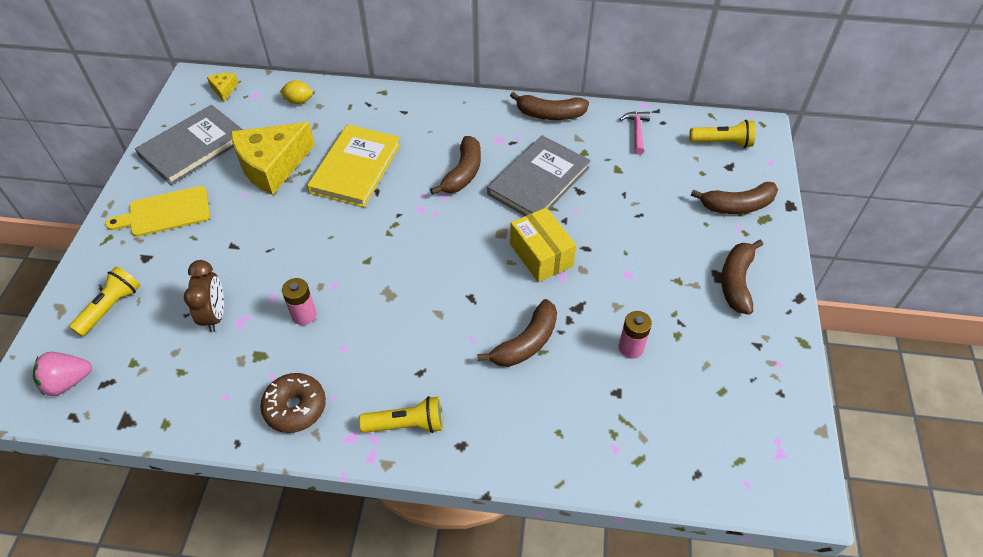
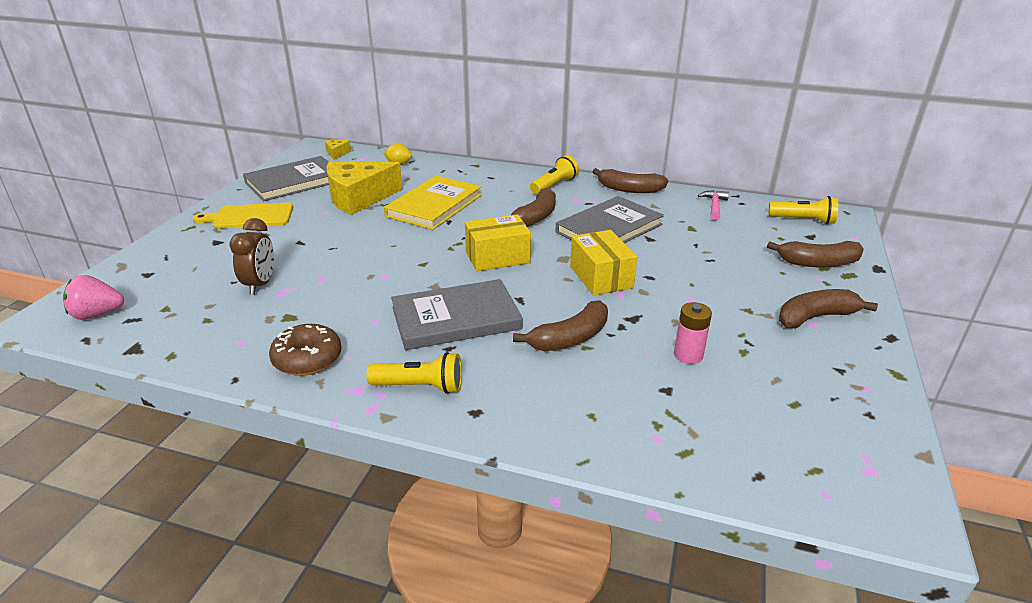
camera: 10 degrees right, 20 degrees down
(111, 307) = (167, 269): yellow flashlight -> yellow flashlight (554, 185)
(304, 315) = (346, 293): pink battery -> none
(417, 333) = (456, 318): none -> grey book
(438, 240) = (497, 257): none -> yellow box
(736, 281) = (815, 317): brown banana -> brown banana turned 45 degrees clockwise

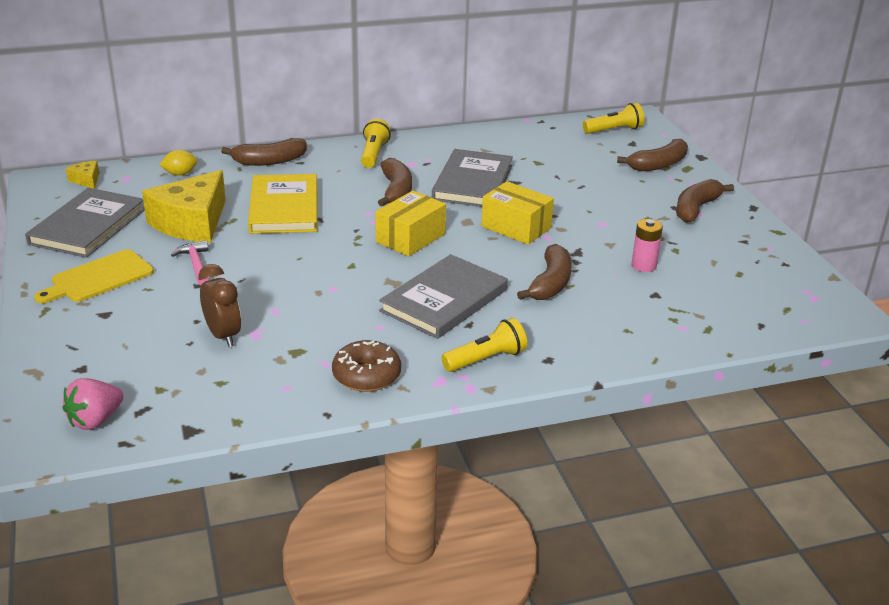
camera: 35 degrees left, 0 degrees up
(629, 189) = (446, 139): brown banana -> brown banana (269, 161)
(714, 206) = (534, 136): pink hammer -> pink hammer (196, 264)

